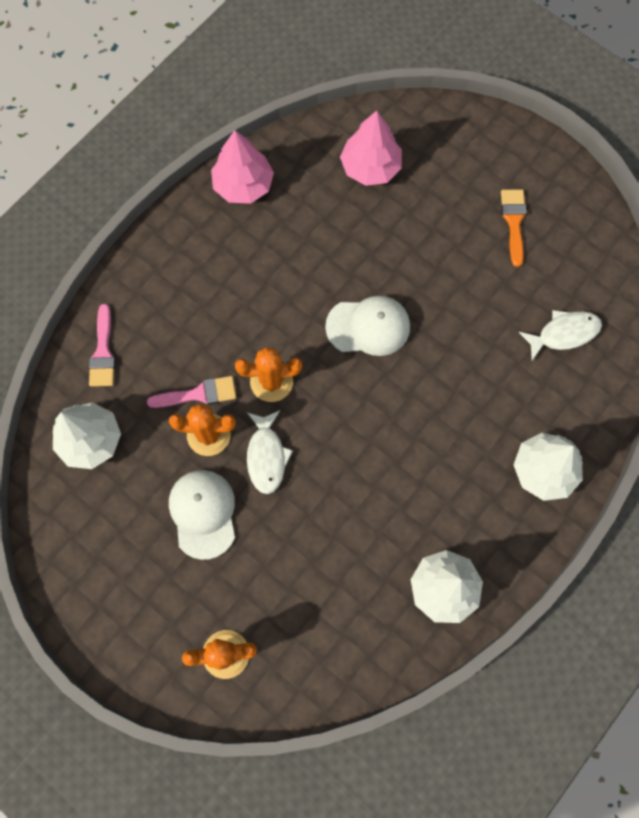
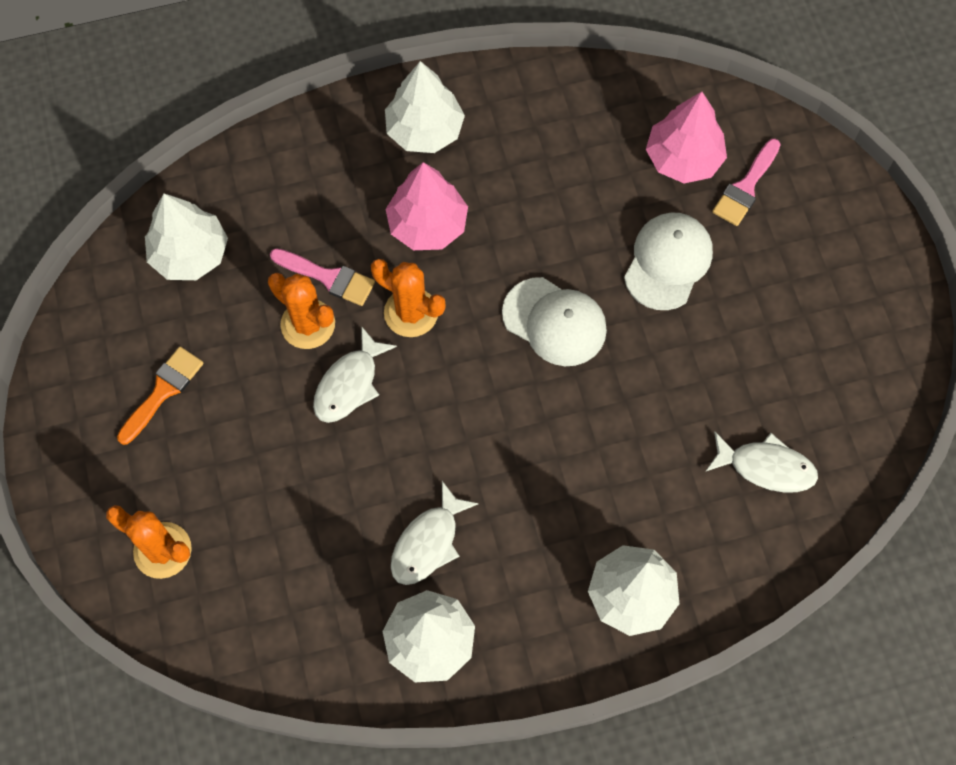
camera: 35 degrees right, 5 degrees down
(103, 352) = (266, 176): pink brush -> pink brush (746, 187)
(189, 252) = (425, 130): none -> white tree
(203, 513) = (244, 398): white cap -> white cap (668, 262)
(243, 185) = (532, 95): pink tree -> pink tree (427, 225)
(395, 525) = (428, 543): none -> white fish
(513, 222) = (800, 313): orange brush -> orange brush (163, 391)

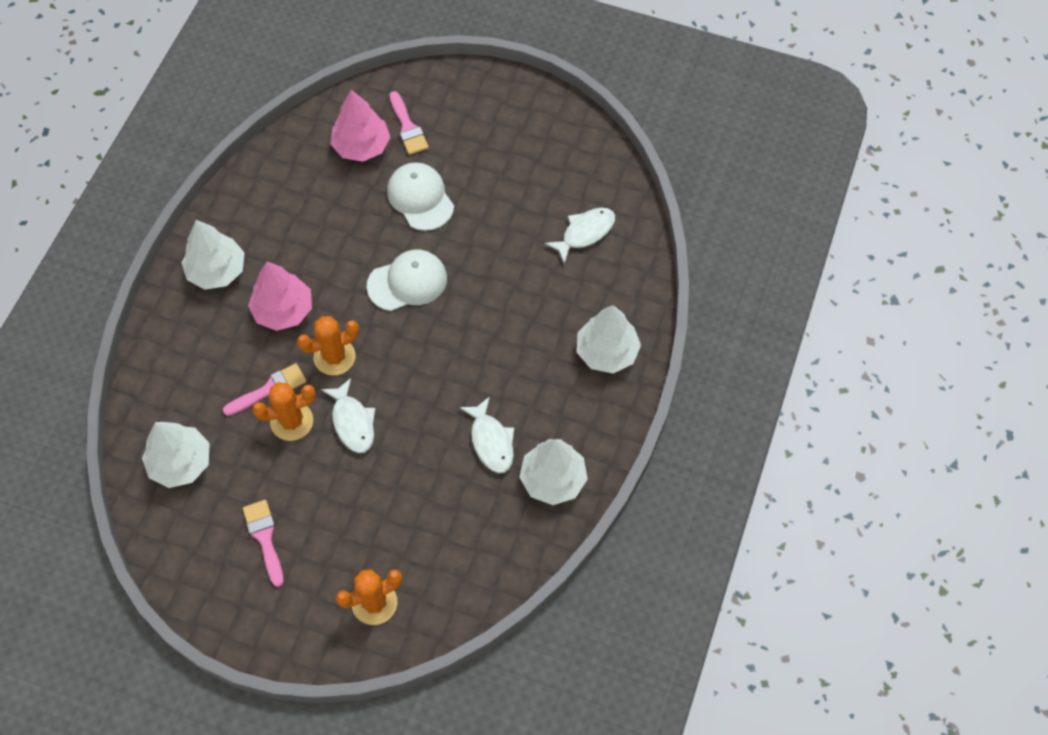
camera: 55 degrees left, 5 degrees down
(163, 391) = (264, 537): orange brush -> pink brush

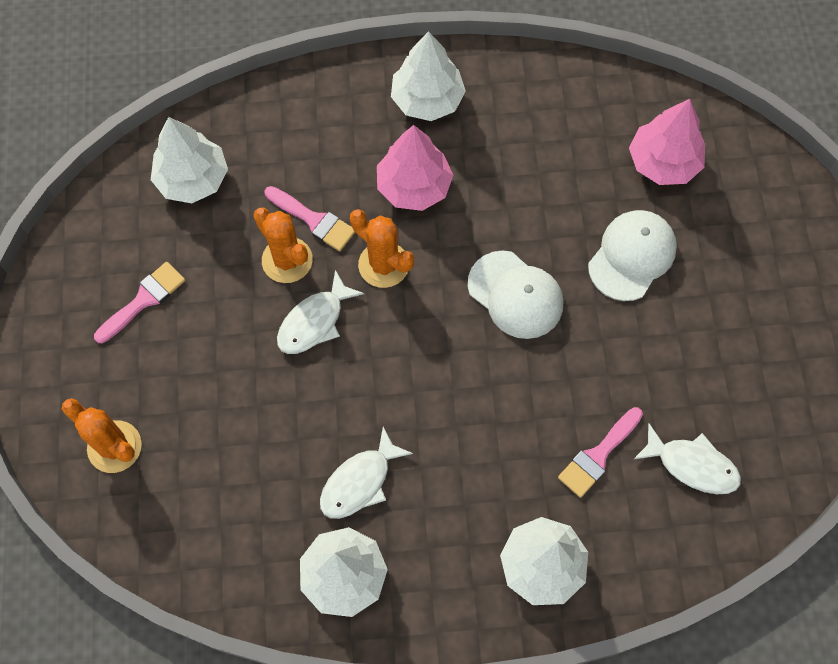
camera: 65 degrees right, 5 degrees up
(408, 127) = (718, 198): pink brush -> pink brush (598, 455)

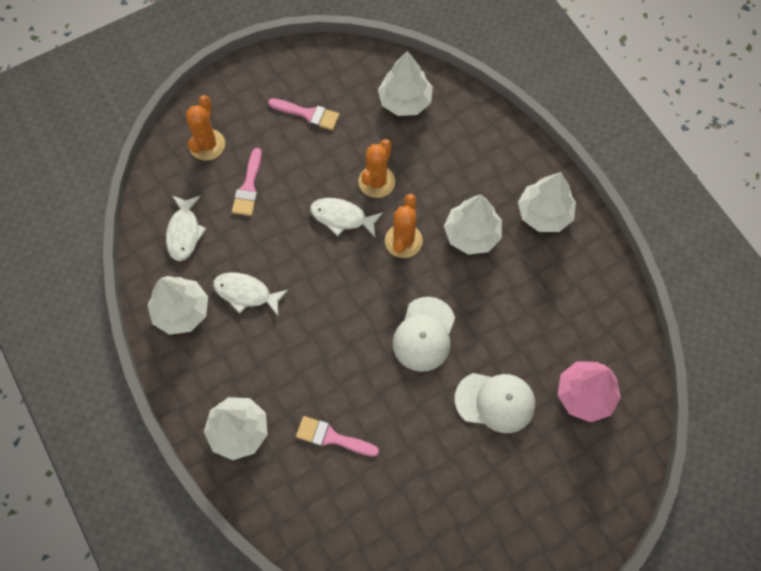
camera: 65 degrees right, 0 degrees up
(314, 220) = (413, 184): pink brush -> pink brush (248, 187)
(414, 186) = (472, 234): pink tree -> white tree
(692, 465) = (354, 506): white fish -> white fish (184, 232)

